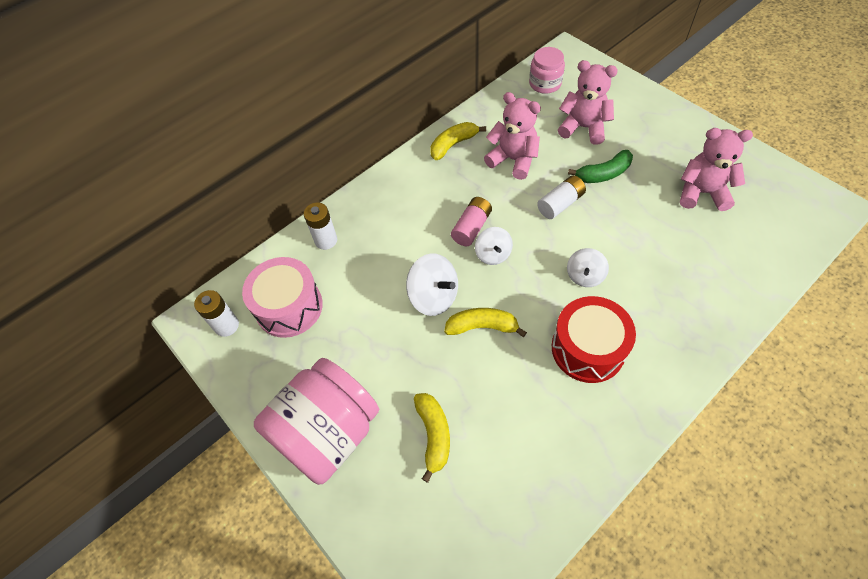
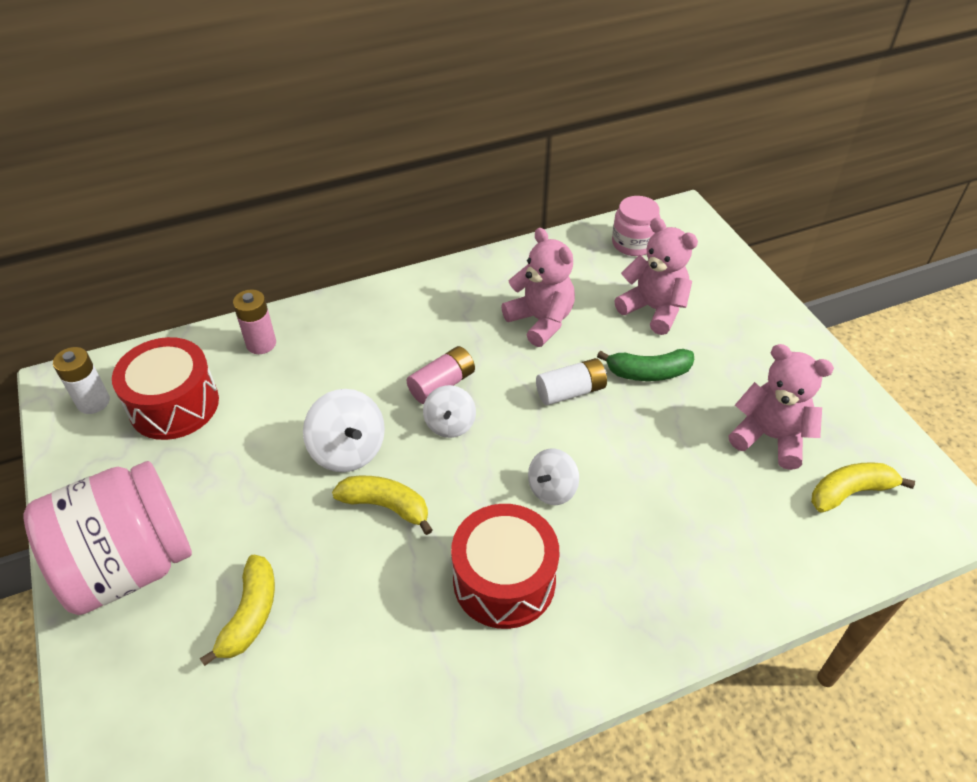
camera: 15 degrees right, 10 degrees down
(289, 307) = (174, 405): pink drum -> red drum
(326, 240) = (261, 344): white battery -> pink battery
(453, 145) = (476, 281): yellow banana -> yellow banana (850, 492)

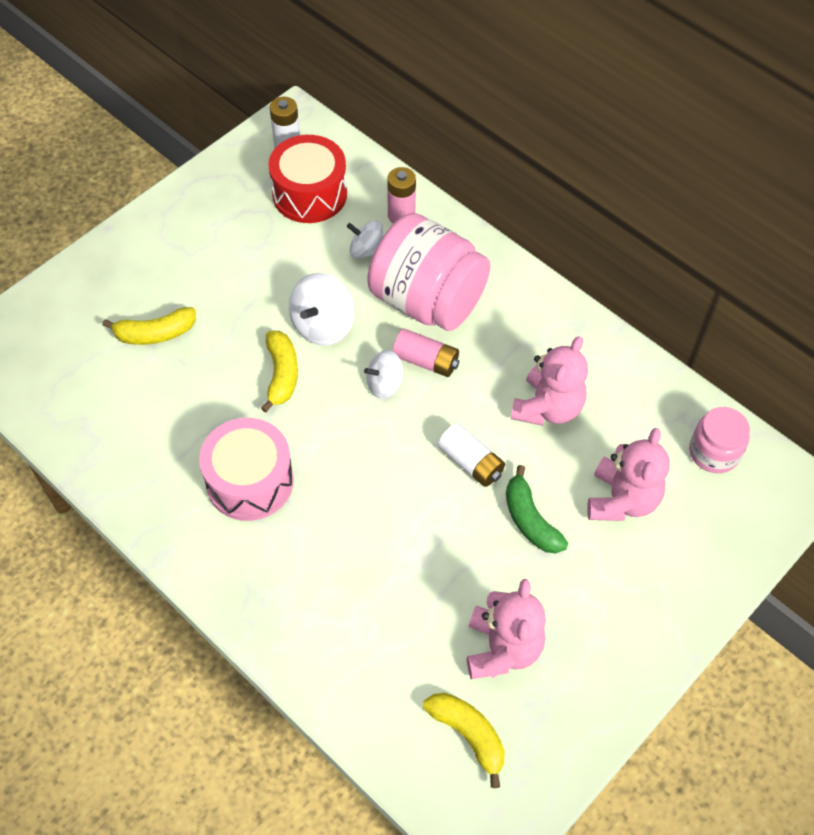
camera: 65 degrees right, 10 degrees up
(129, 565) = (163, 245): pink jar -> pink jar (427, 301)
(504, 580) = (250, 481): red drum -> pink drum
(552, 489) = (353, 484): white spinning top -> white spinning top (366, 250)

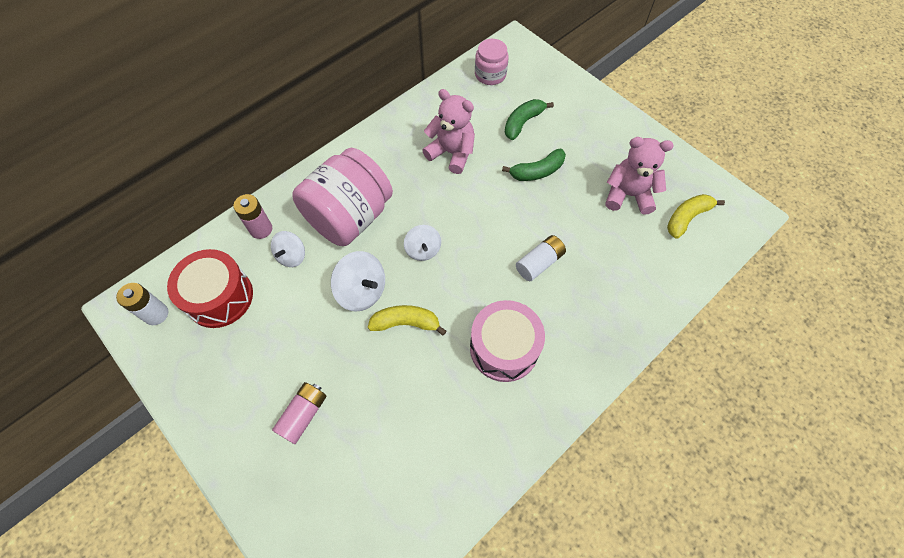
camera: 85 degrees left, 5 degrees up
(155, 334) = (350, 429): yellow banana -> none
(426, 361) = (405, 222): pink battery -> pink battery (303, 414)
(471, 462) = (492, 200): white battery -> white battery (539, 263)
(622, 500) = (523, 123): pink teddy bear -> green banana

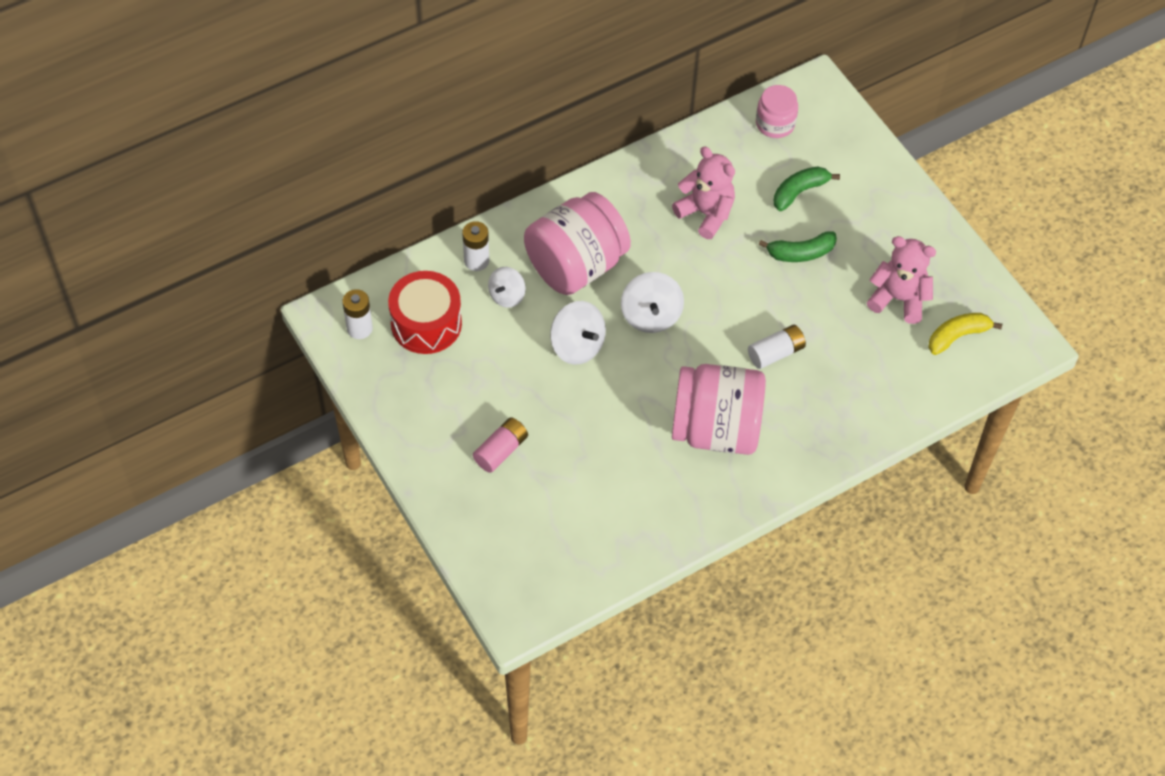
camera: 10 degrees right, 5 degrees down
(261, 229) = (476, 261): pink battery -> white battery
(406, 323) = (618, 386): yellow banana -> none
(423, 250) = (651, 315): white spinning top -> white spinning top, size x1.52
(504, 348) = (715, 429): pink drum -> pink jar

